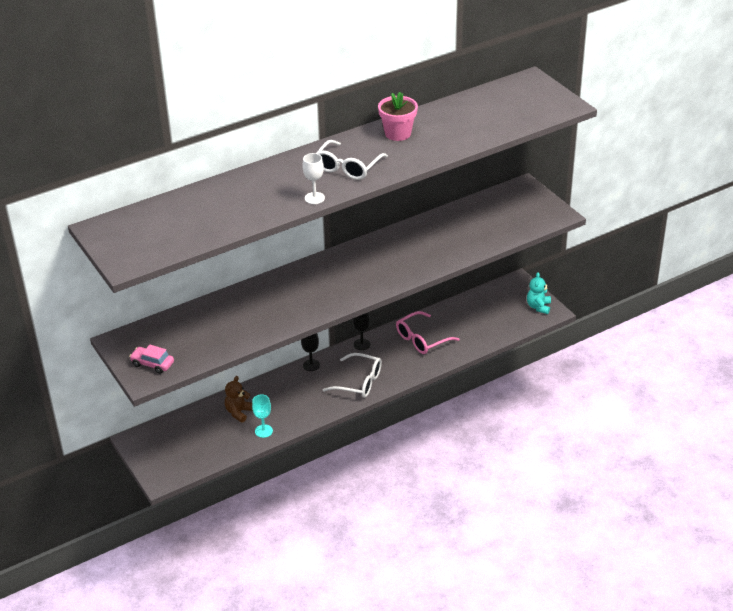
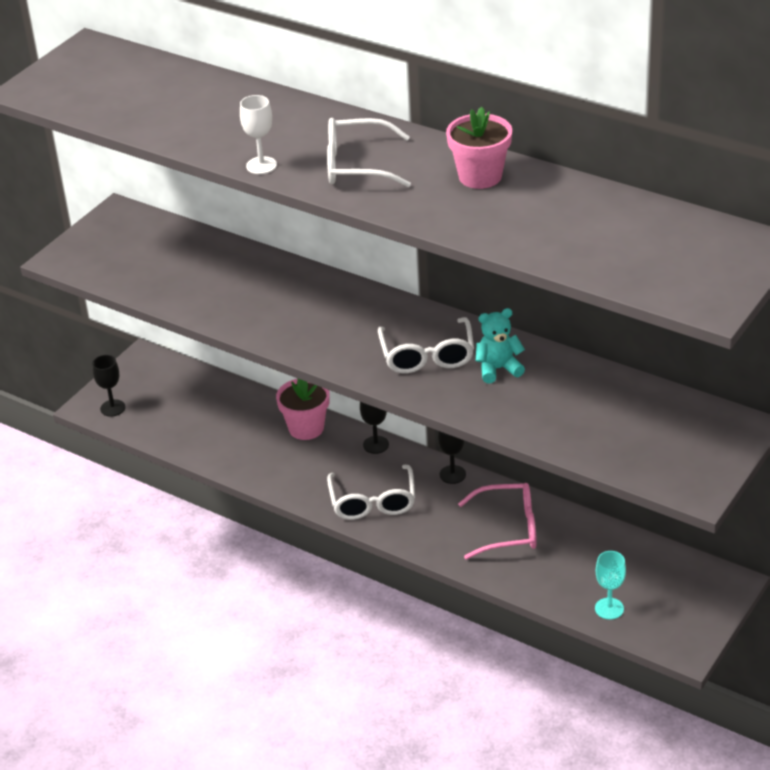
camera: 65 degrees right, 0 degrees up
(152, 364) = (92, 253): pink car -> none
(173, 469) = (112, 408): none -> black goblet
(239, 412) = (243, 419): brown teddy bear -> none
(263, 431) = (222, 454): turquoise goblet -> turquoise goblet (609, 608)
(271, 388) = (306, 428): none -> pink flower pot
(383, 263) = (427, 356): none -> white glasses
(422, 339) = (508, 529): pink glasses -> pink glasses turned 150 degrees clockwise
(538, 307) = (685, 629): turquoise teddy bear -> turquoise teddy bear (498, 369)

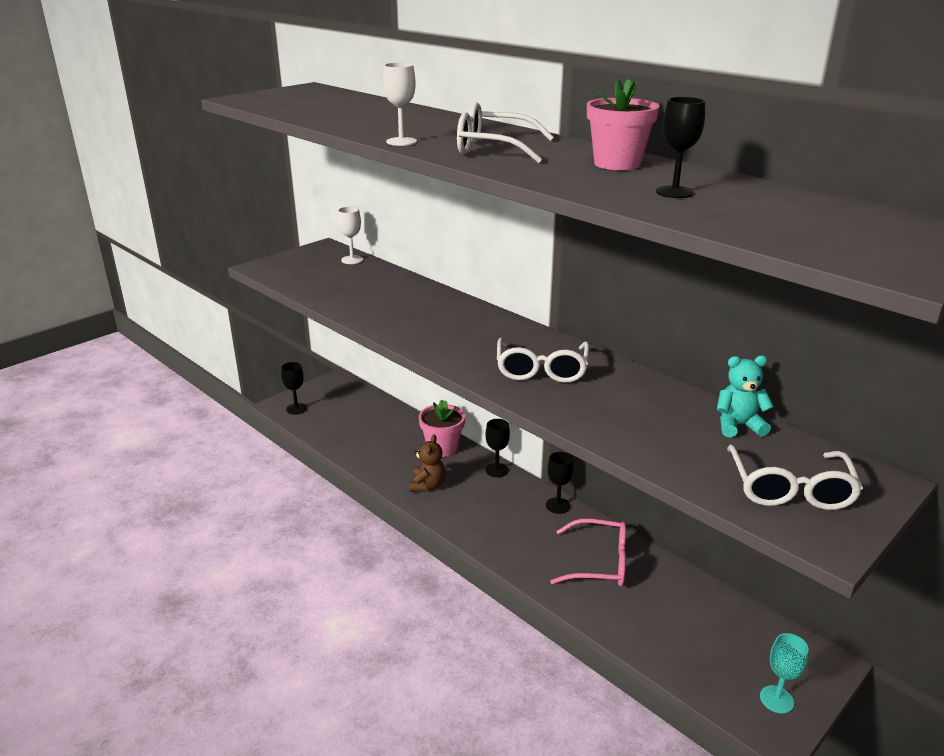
camera: 10 degrees right, 10 degrees down
(162, 228) = (352, 260): none -> white goblet
(305, 477) = (427, 485): none -> brown teddy bear
(373, 502) = (479, 516): white glasses -> white glasses (790, 489)
(498, 369) = (609, 390): turquoise teddy bear -> turquoise teddy bear (738, 425)
(538, 220) = (674, 192): none -> black goblet
(609, 608) = (691, 665): turquoise goblet -> turquoise goblet (776, 699)

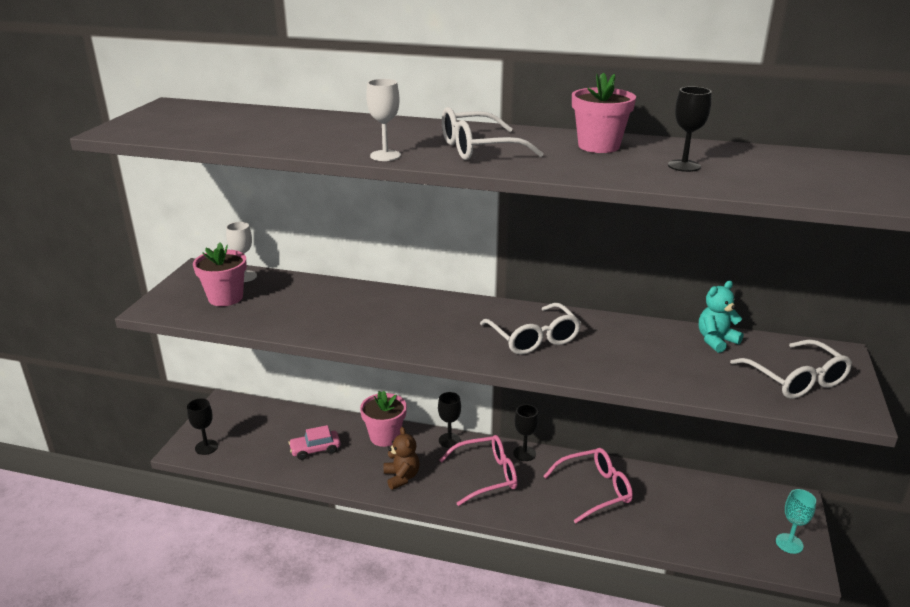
camera: 30 degrees left, 0 degrees up
(319, 272) = (225, 298): none -> pink flower pot
(376, 438) = (315, 449): none -> pink car
(503, 511) = (486, 476): none -> pink glasses

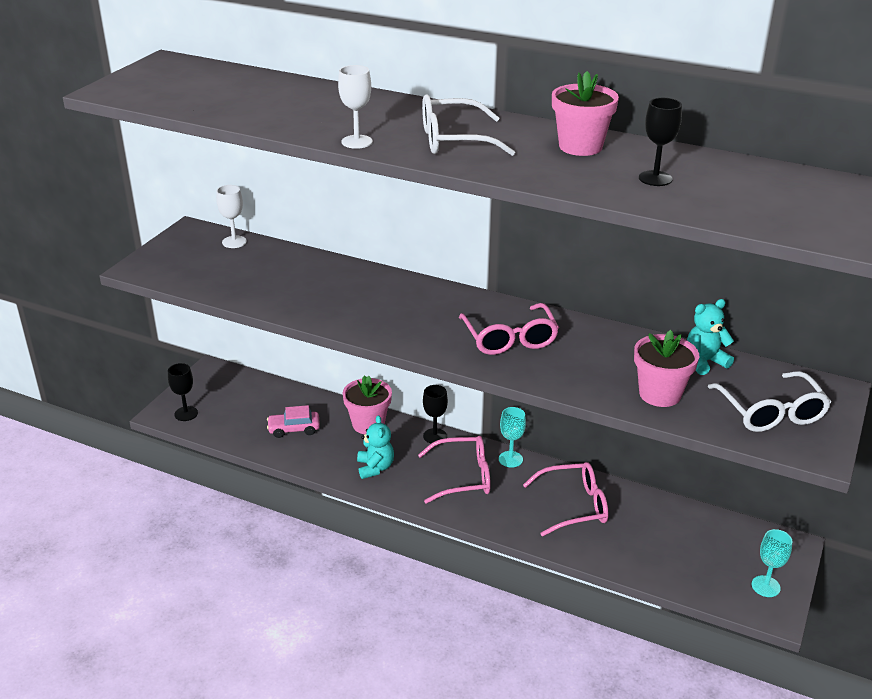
camera: 10 degrees right, 5 degrees up
(225, 298) = (210, 263): pink flower pot -> pink flower pot (660, 394)
(401, 477) = (375, 468): brown teddy bear -> turquoise teddy bear
(524, 453) = (510, 459): black goblet -> turquoise goblet
(533, 338) = (509, 339): white glasses -> pink glasses

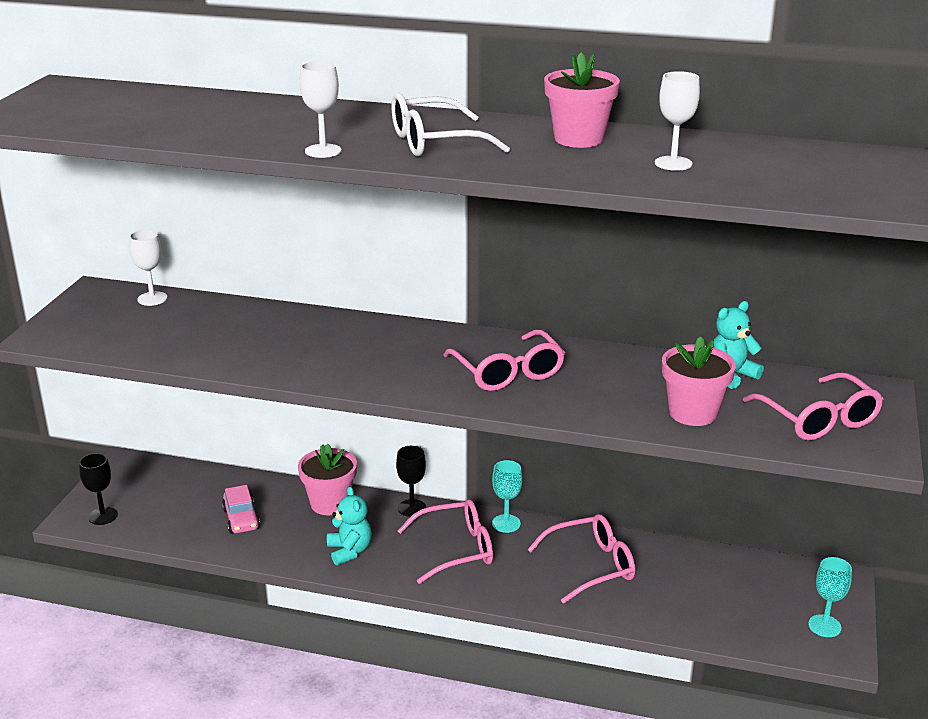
camera: 10 degrees left, 5 degrees down
(294, 429) = (241, 519): pink car -> pink car turned 90 degrees counterclockwise
(655, 178) = (673, 163): black goblet -> white goblet
(771, 412) = (818, 419): white glasses -> pink glasses

